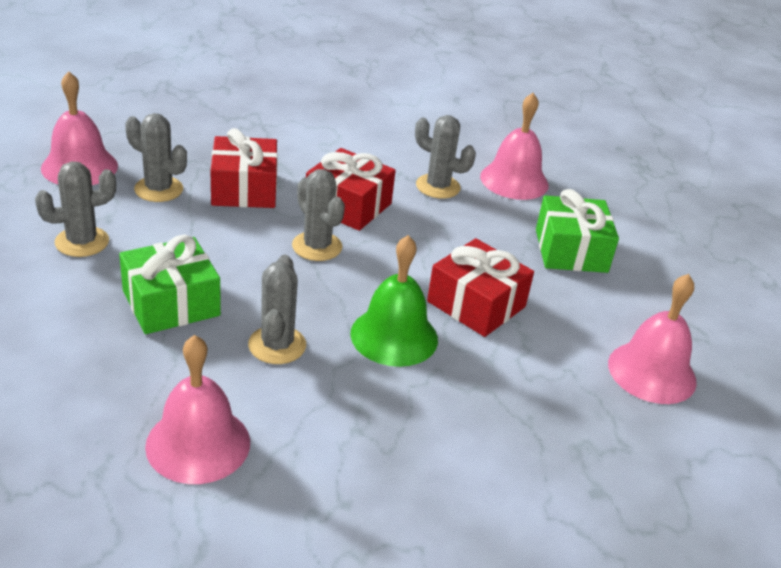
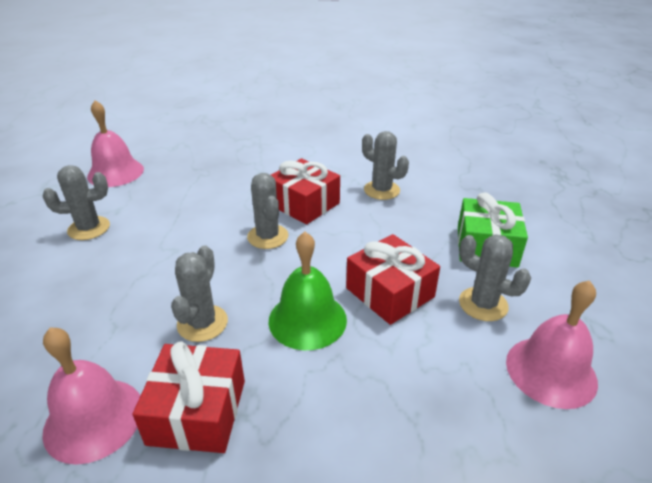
camera: 15 degrees right, 0 degrees up
(158, 189) = (164, 189): grey cactus -> grey cactus (483, 304)
(171, 303) = (132, 281): green gift -> none
(244, 189) = (228, 190): red gift -> red gift (197, 412)
(514, 180) = (447, 186): pink bell -> none

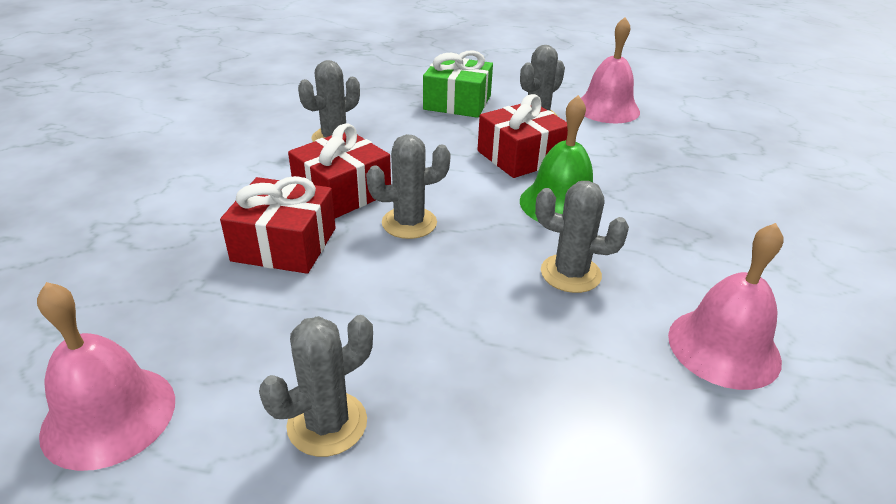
camera: 85 degrees left, 0 degrees up
(89, 228) = (327, 423): grey cactus -> grey cactus turned 60 degrees clockwise
(197, 412) = (691, 273): red gift -> red gift (284, 244)

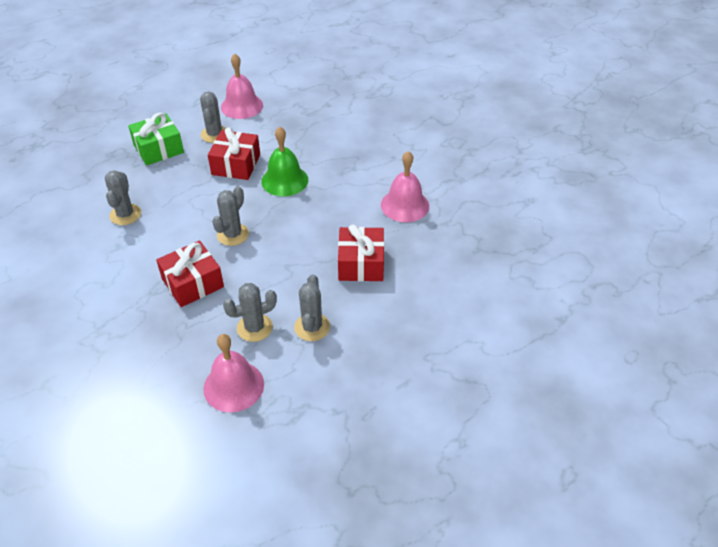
camera: 45 degrees left, 10 degrees up
(342, 192) = (178, 241): red gift -> red gift (361, 264)
(570, 273) = (326, 212): grey cactus -> grey cactus (254, 328)

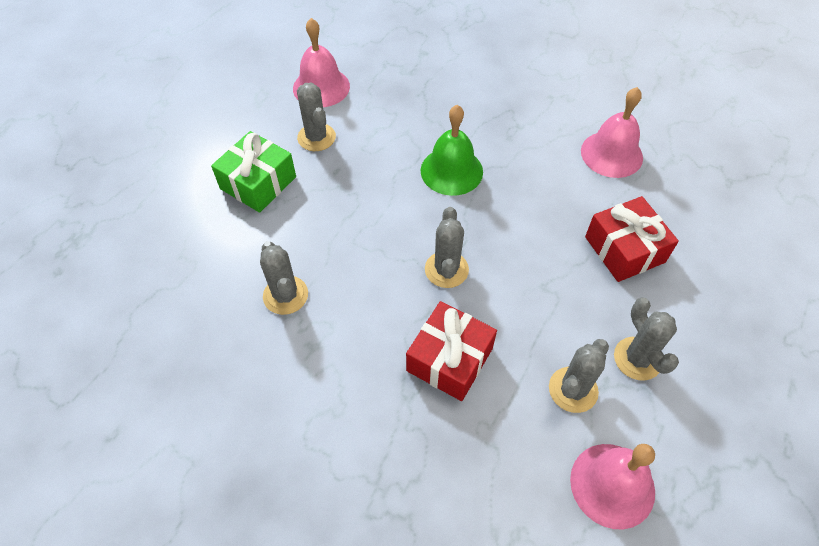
camera: 25 degrees left, 10 degrees up
(236, 164) = (375, 170): red gift -> none

